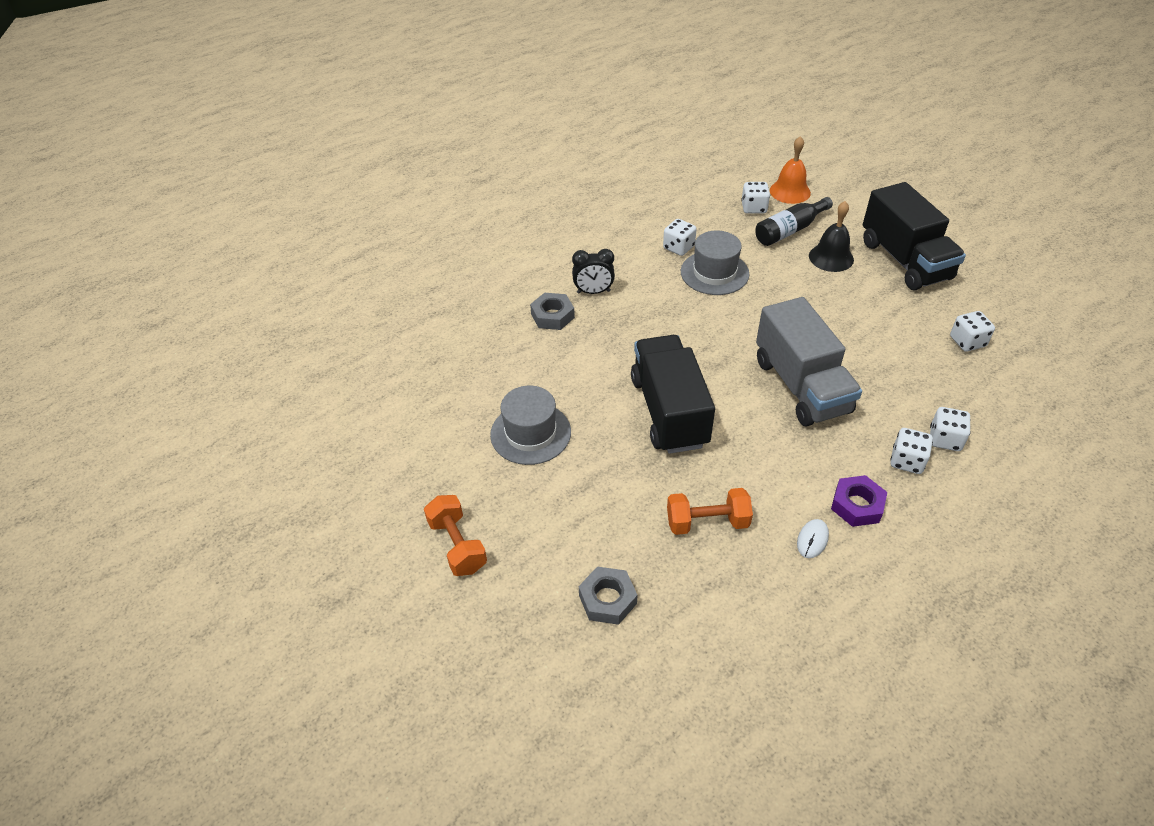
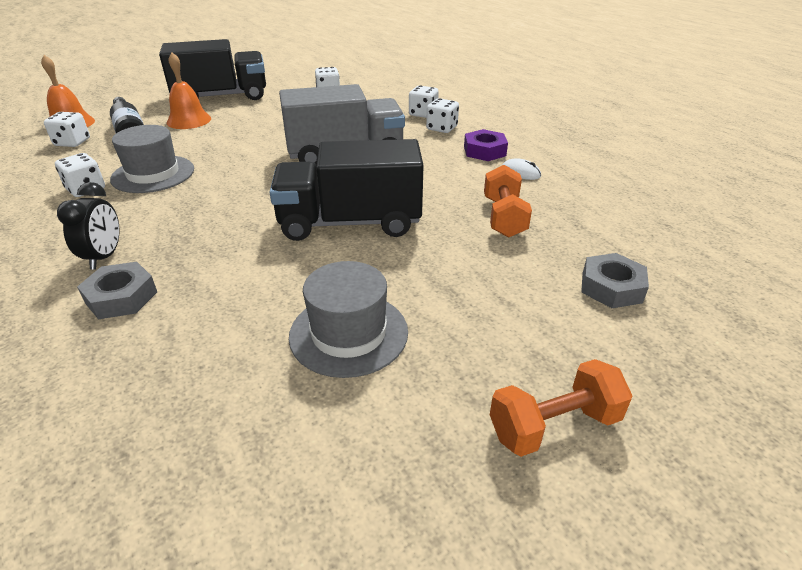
camera: 85 degrees left, 10 degrees down
(831, 257) = (189, 120): black bell -> orange bell

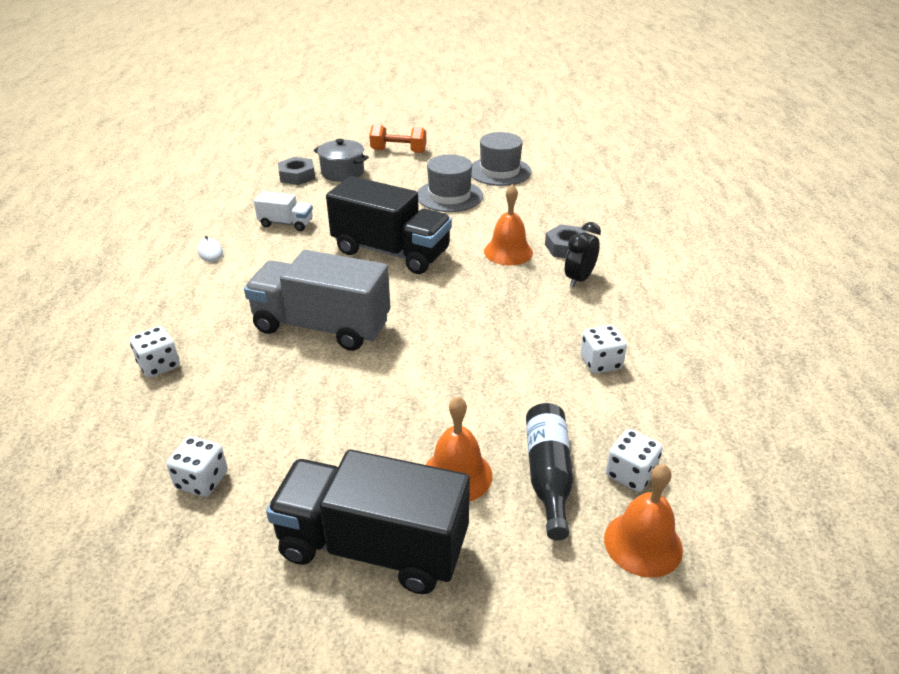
camera: 150 degrees left, 0 degrees up
(153, 174) = (529, 364): grey hat -> grey hat (499, 171)
(207, 265) = (508, 252): none -> orange bell
(442, 128) = (181, 330): white dice -> none
(484, 151) = (196, 283): purple nut -> none
(503, 217) = (286, 223): orange dumbbell -> white truck
(564, 320) = (342, 172): none -> grey pot

